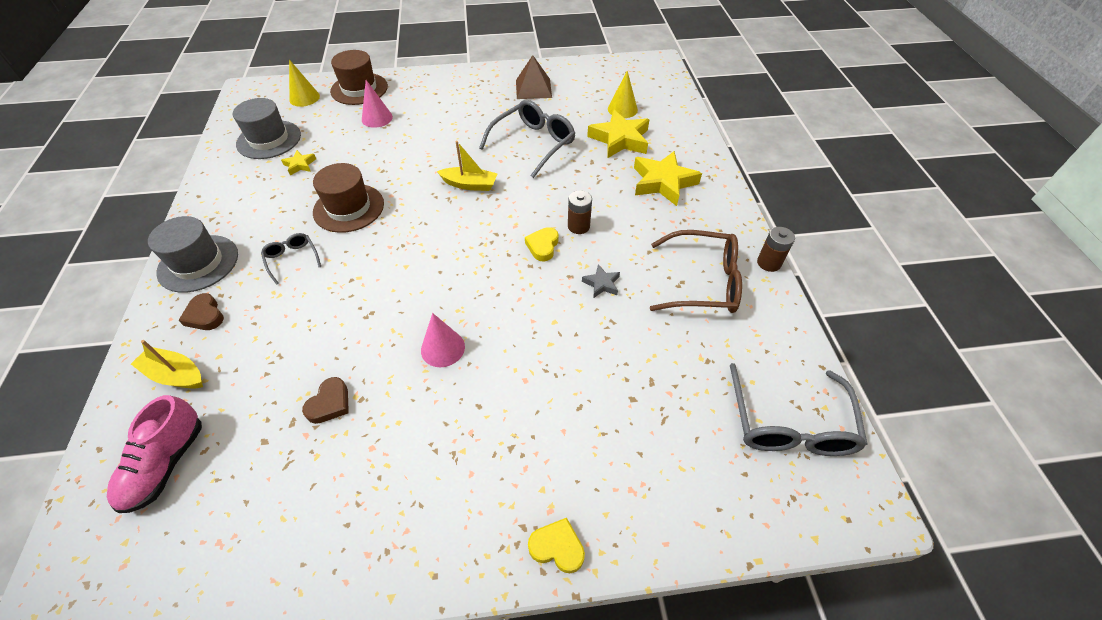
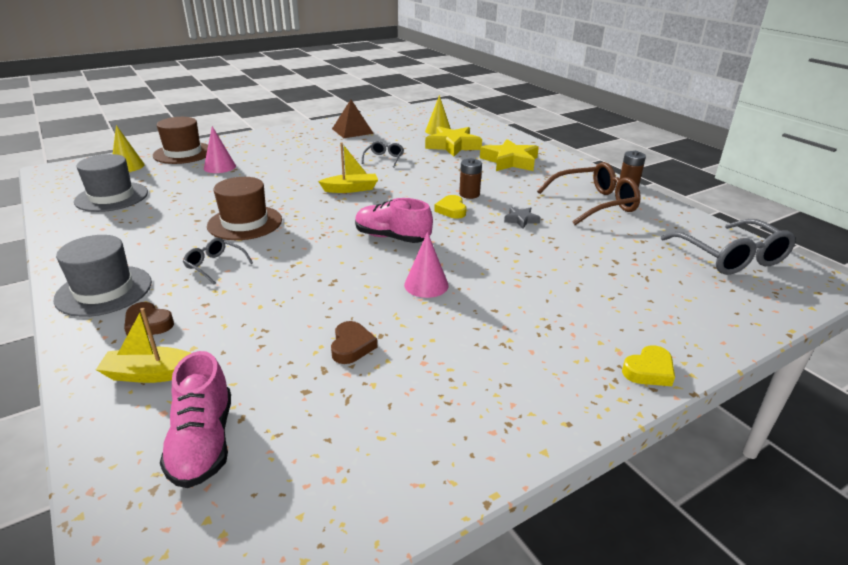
camera: 25 degrees left, 20 degrees down
(300, 165) = (164, 206): yellow star -> none
(458, 270) = (392, 237): none -> pink shoe
(533, 144) = (384, 159): grey glasses -> grey glasses, size x0.52
(557, 547) = (649, 371): yellow heart -> yellow heart turned 150 degrees clockwise

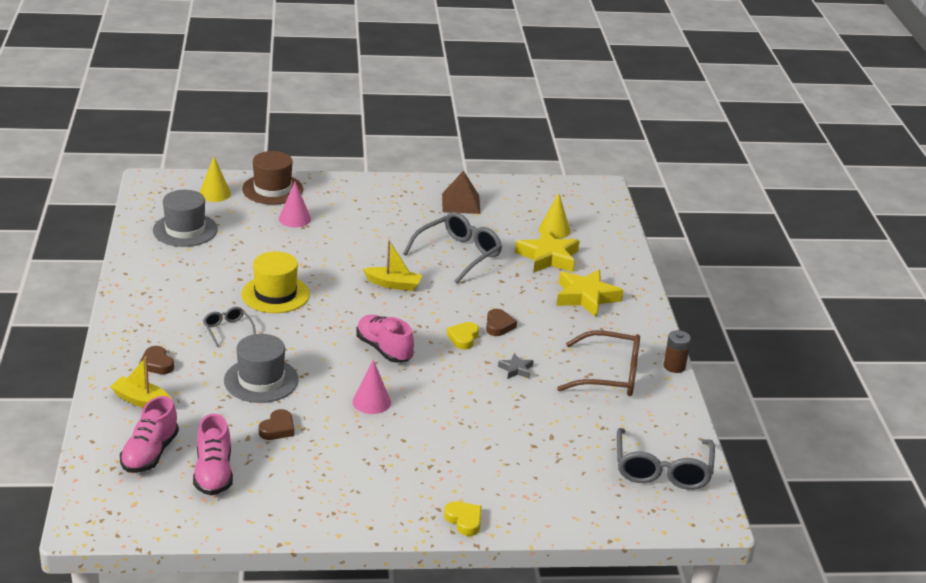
camera: 25 degrees right, 0 degrees up
(104, 291) = (140, 326): grey hat -> grey hat (261, 380)
(245, 223) = (275, 294): brown hat -> yellow hat
(314, 434) = (213, 473): none -> pink shoe
(384, 159) = (458, 254): grey glasses -> grey glasses, size x1.94
(469, 194) = (498, 325): brown battery -> brown heart
(649, 371) = (464, 520): yellow heart -> yellow heart turned 120 degrees counterclockwise

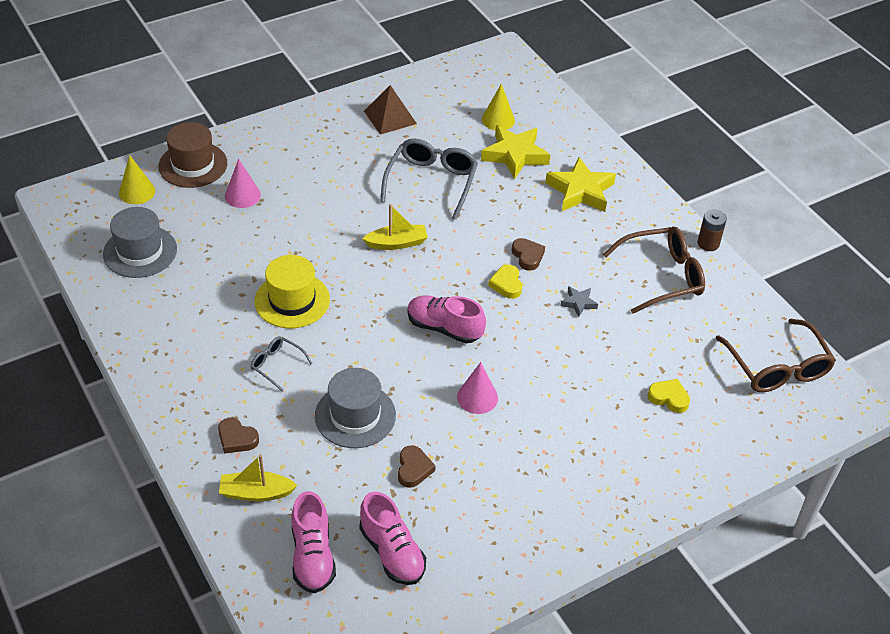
camera: 25 degrees left, 15 degrees up
(464, 520) = (656, 502): yellow heart -> yellow heart (669, 398)
(662, 470) = (777, 367): grey glasses -> brown glasses

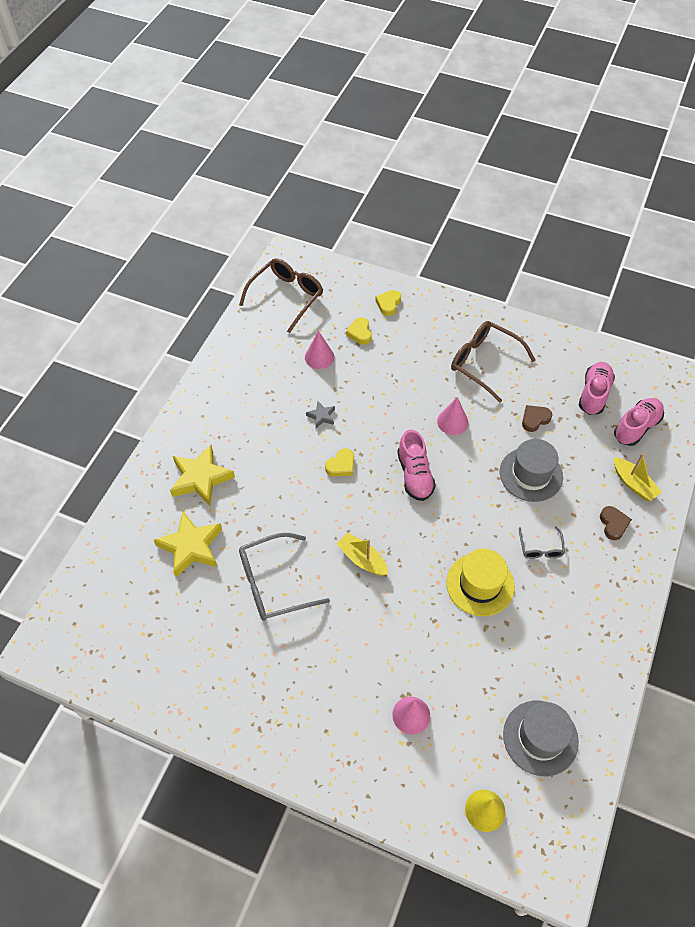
camera: 125 degrees left, 10 degrees up
(193, 165) = (412, 793): brown hat -> none
(390, 117) = (213, 677): brown pyramid -> none
(498, 120) = (151, 589): yellow cone -> none
(527, 256) = (302, 470): brown heart -> none
(660, 344) = (319, 357): none -> pink cone
(662, 276) = (254, 386): brown glasses -> brown glasses (484, 363)
(695, 451) = (388, 304): none -> yellow heart
(708, 243) = (197, 377): brown battery -> none

